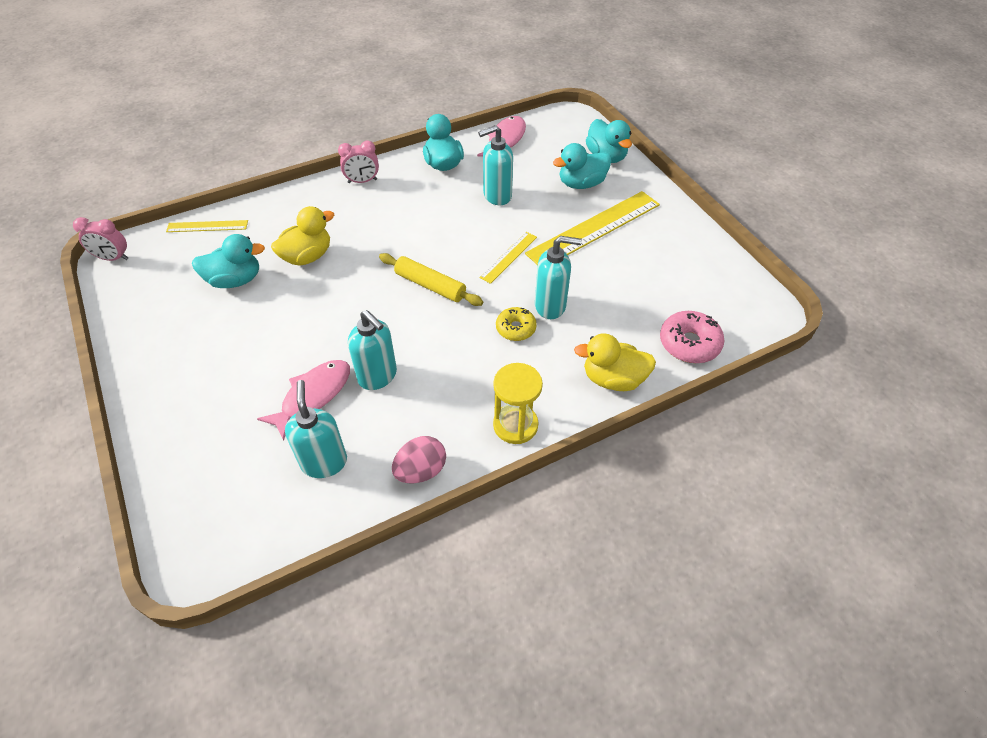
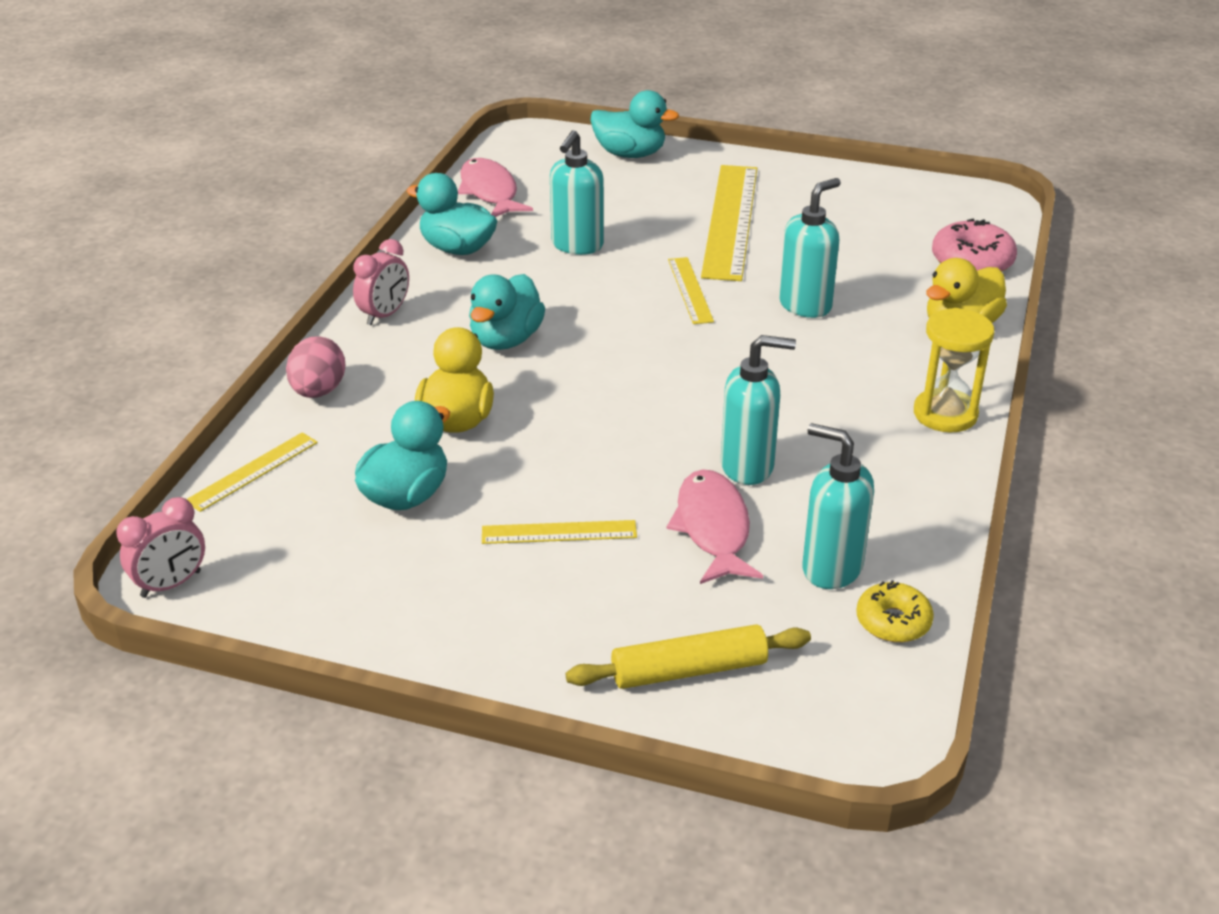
camera: 45 degrees left, 15 degrees down
(256, 345) = (559, 532): none -> yellow ruler
(421, 470) = (931, 506): pink egg -> pink egg (318, 391)
(430, 285) = (654, 361): yellow rolling pin -> yellow rolling pin (689, 670)
(515, 328) = (807, 342): yellow donut -> yellow donut (893, 621)
(581, 184) = (648, 190): turquoise duck -> turquoise duck (506, 340)

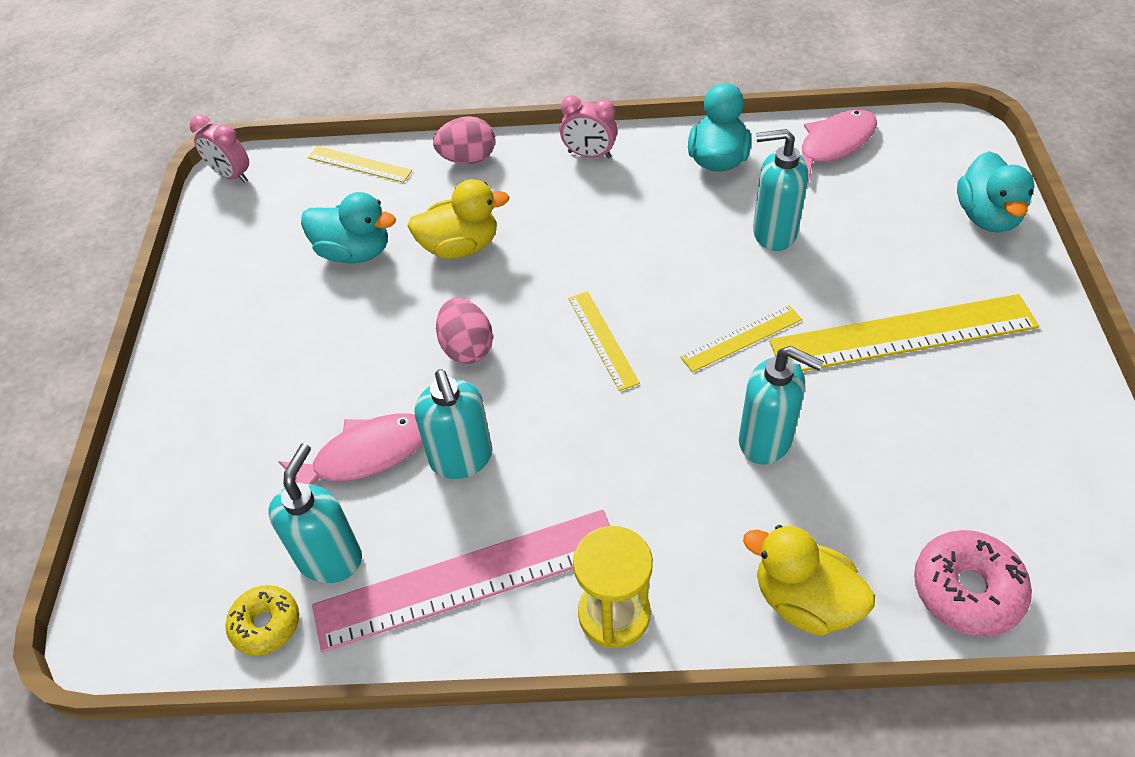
camera: 75 degrees right, 15 degrees up
(506, 340) = (588, 237): turquoise duck -> none
(559, 532) = (333, 354): yellow ruler -> yellow ruler (602, 339)
(607, 440) = (467, 347): none -> pink egg
(689, 670) = (184, 485): yellow rolling pin -> none
(884, 485) = (468, 579): none -> pink ruler

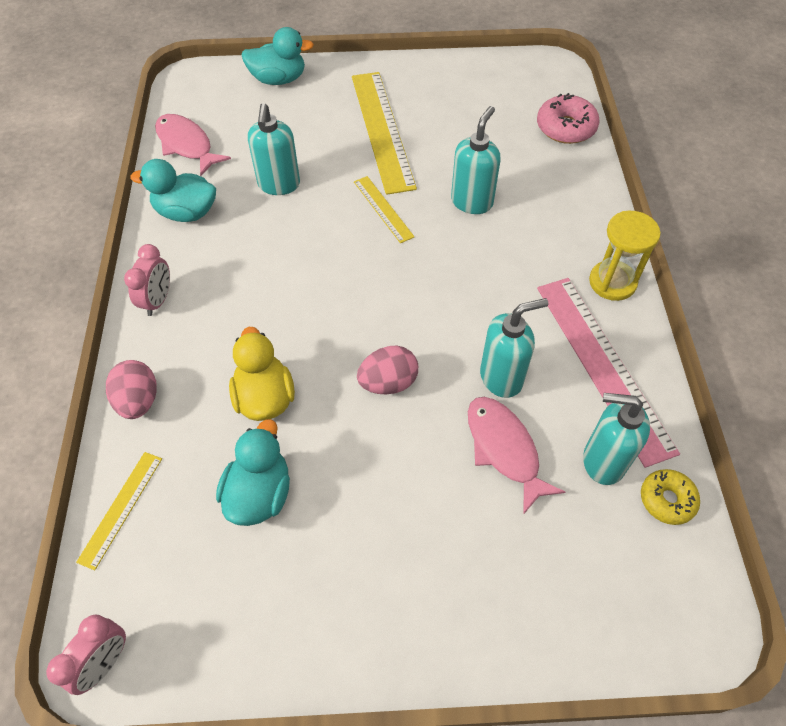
camera: 95 degrees left, 5 degrees up
(602, 339) = (382, 289): yellow ruler -> none
(804, 601) = (585, 193): yellow duck -> none

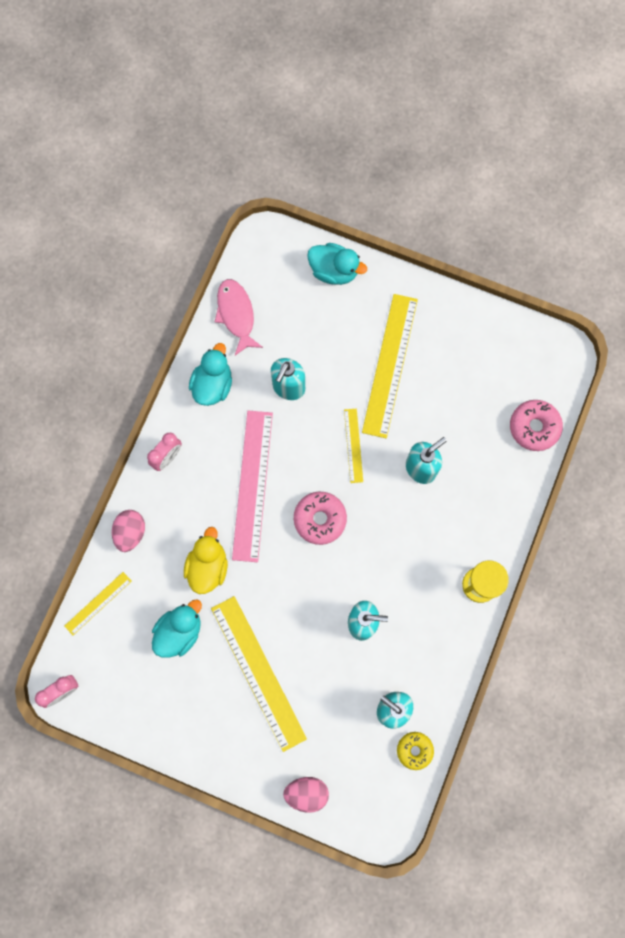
camera: 25 degrees right, 20 degrees up
(186, 212) = (213, 385): turquoise duck -> turquoise duck turned 75 degrees clockwise
(384, 291) = (320, 519): none -> pink donut
(388, 383) = (289, 592): pink egg -> pink egg (306, 792)
(398, 497) = (258, 672): none -> yellow ruler
(504, 449) = (336, 672): pink fish -> none
(603, 366) = (432, 645): pink ruler -> pink ruler (252, 485)

